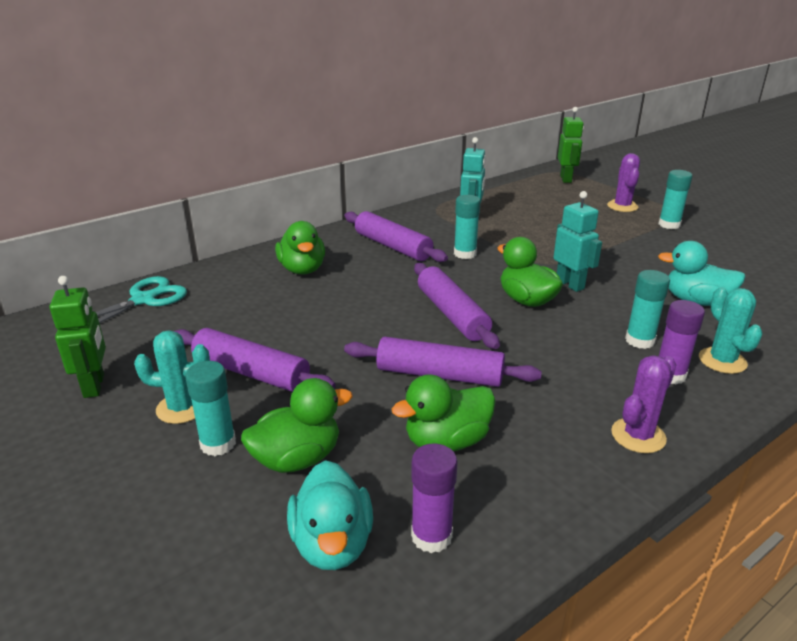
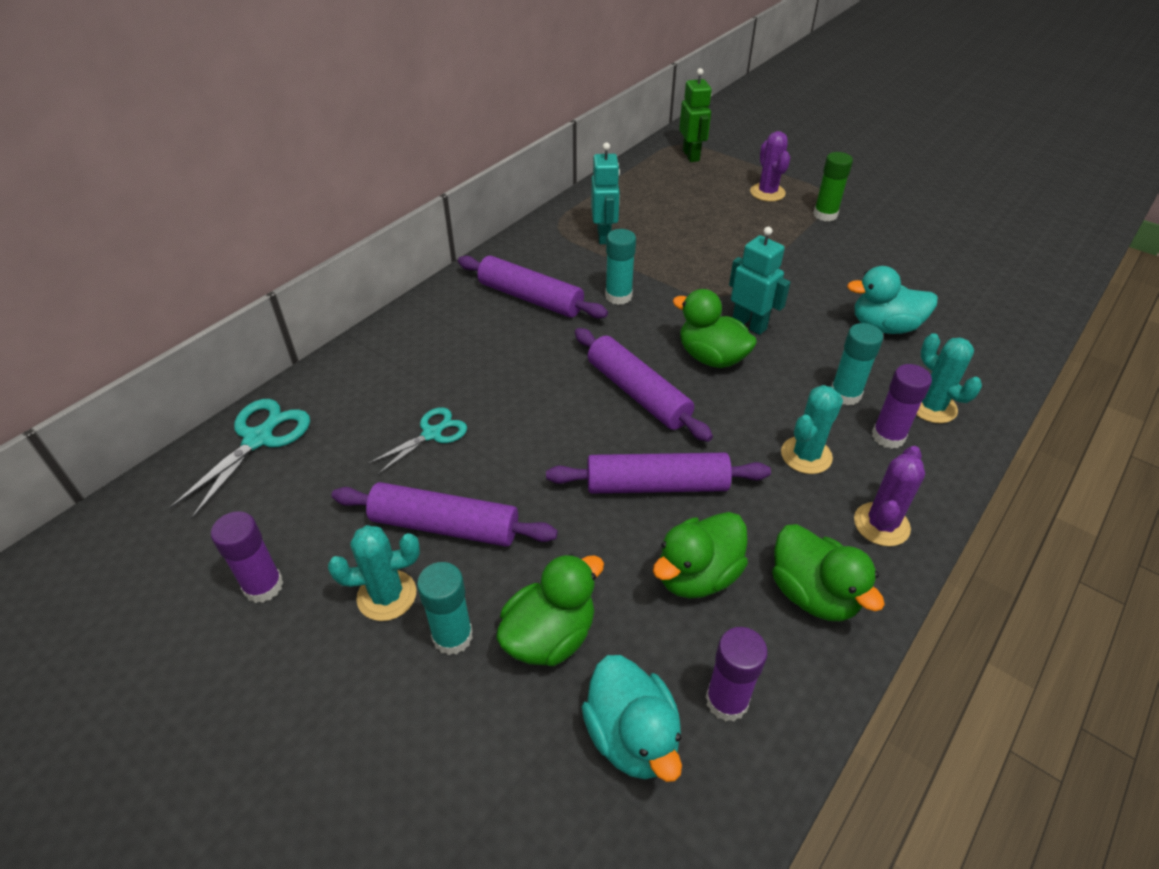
camera: 15 degrees left, 15 degrees up
(94, 386) = (263, 586): green robot -> purple glue stick
(272, 315) = (432, 434): none -> turquoise scissors
(302, 269) = (437, 354): green duck -> green duck (813, 594)
(585, 376) = (806, 455): none -> turquoise cactus
(669, 225) = (825, 215): turquoise glue stick -> green glue stick

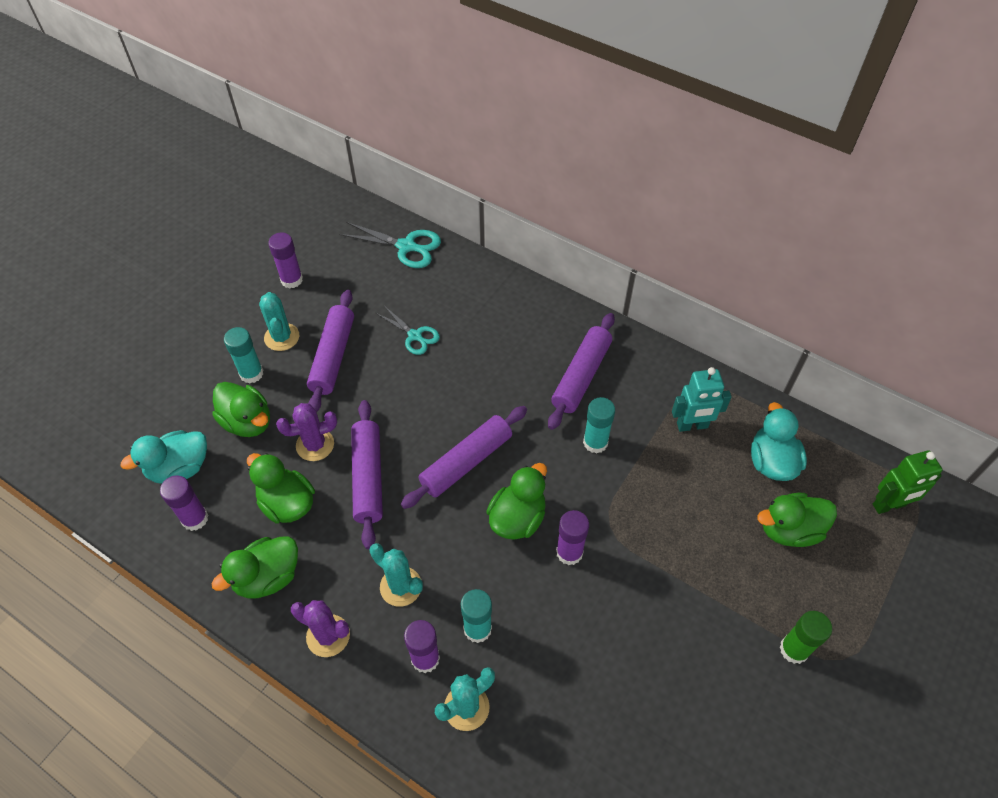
camera: 85 degrees right, 10 degrees up
(716, 201) = (789, 530): none -> green duck
(749, 324) = (569, 552): turquoise robot -> purple glue stick
(767, 192) = (826, 587): purple cactus -> purple cactus (315, 445)
(884, 327) = (584, 683): turquoise duck -> turquoise duck (771, 462)

